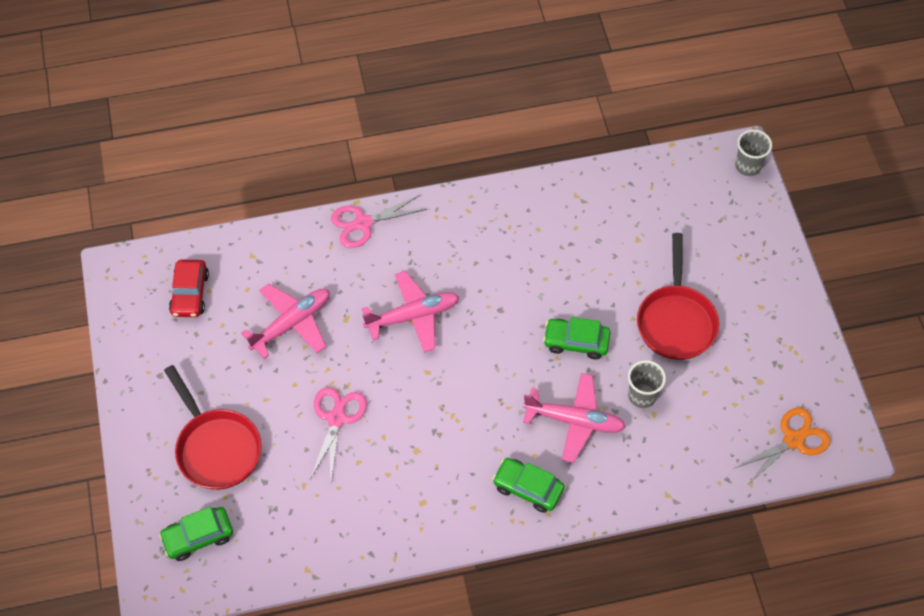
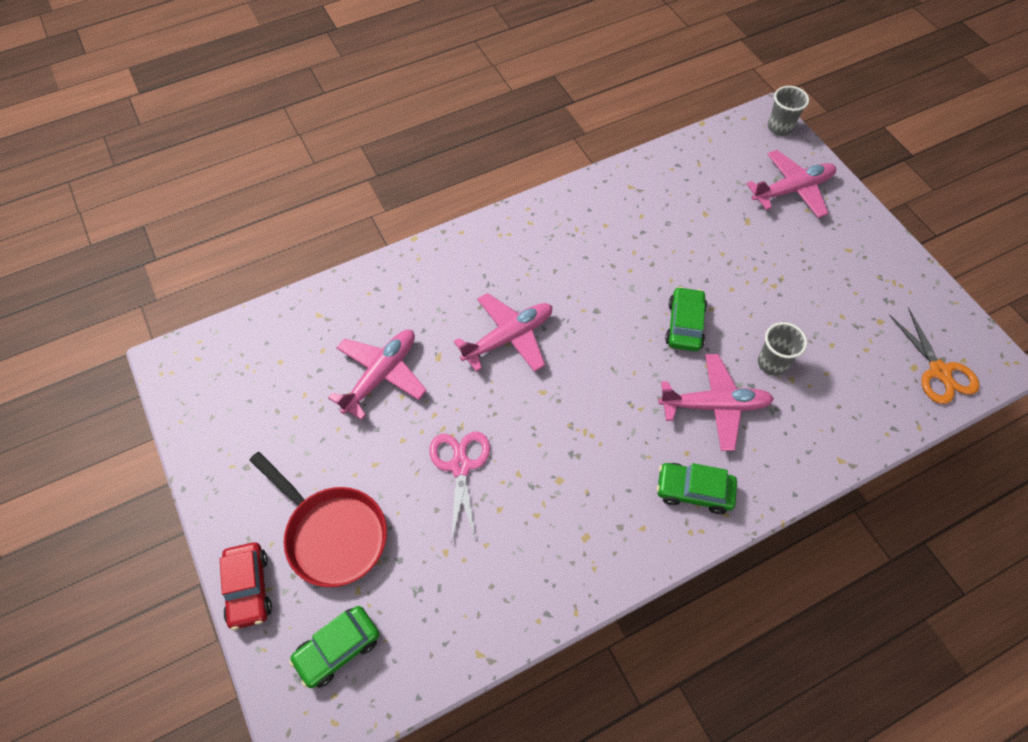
camera: 15 degrees left, 0 degrees up
(190, 293) = (259, 369): red car -> red car (248, 588)
(363, 223) = (427, 257): pink scissors -> none
(576, 342) = (685, 325): green car -> green car turned 105 degrees clockwise
(676, 321) = (774, 282): red pan -> none
(732, 234) = (792, 190): none -> pink plane
(793, 440) = (939, 371): orange scissors -> orange scissors turned 120 degrees clockwise

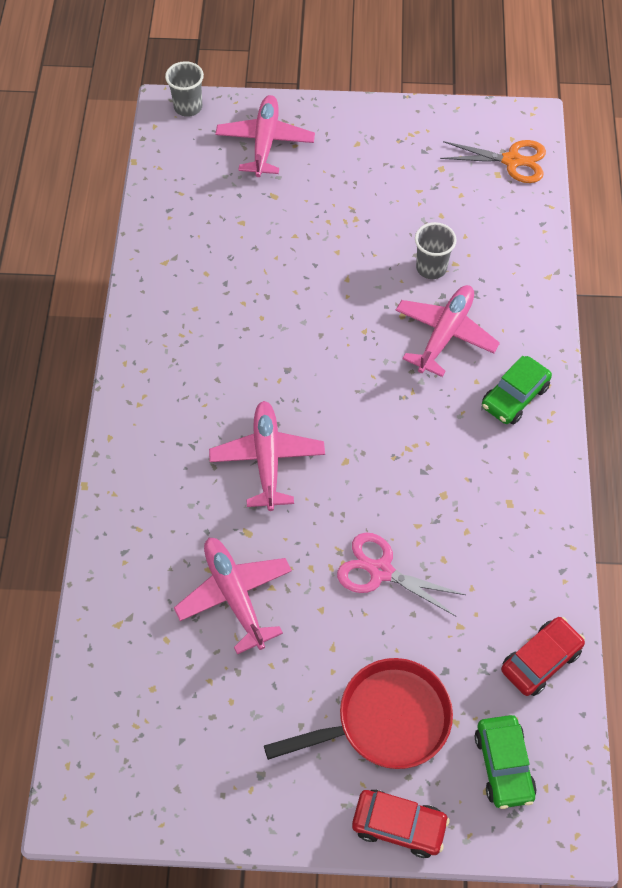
camera: 60 degrees left, 0 degrees up
(450, 635) = (540, 660): none -> red car
(685, 325) = (350, 309): green car -> none

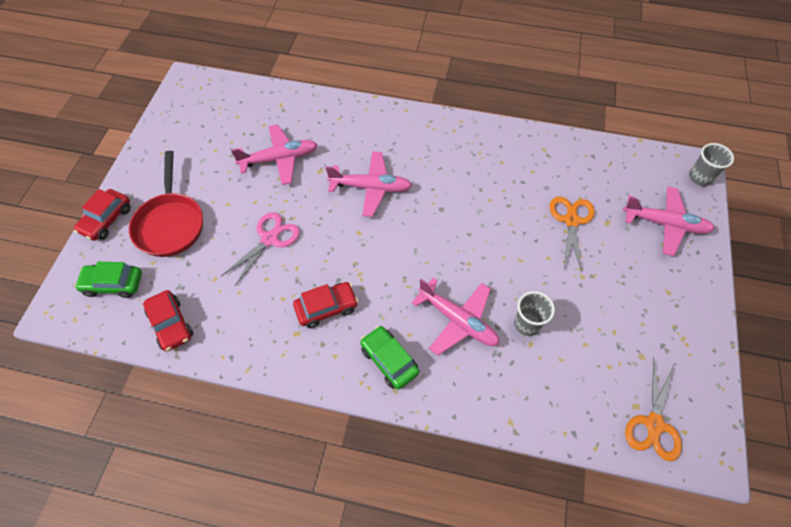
camera: 100 degrees right, 0 degrees up
(278, 230) = (571, 221): none -> orange scissors
(466, 476) = (326, 308): none -> red car

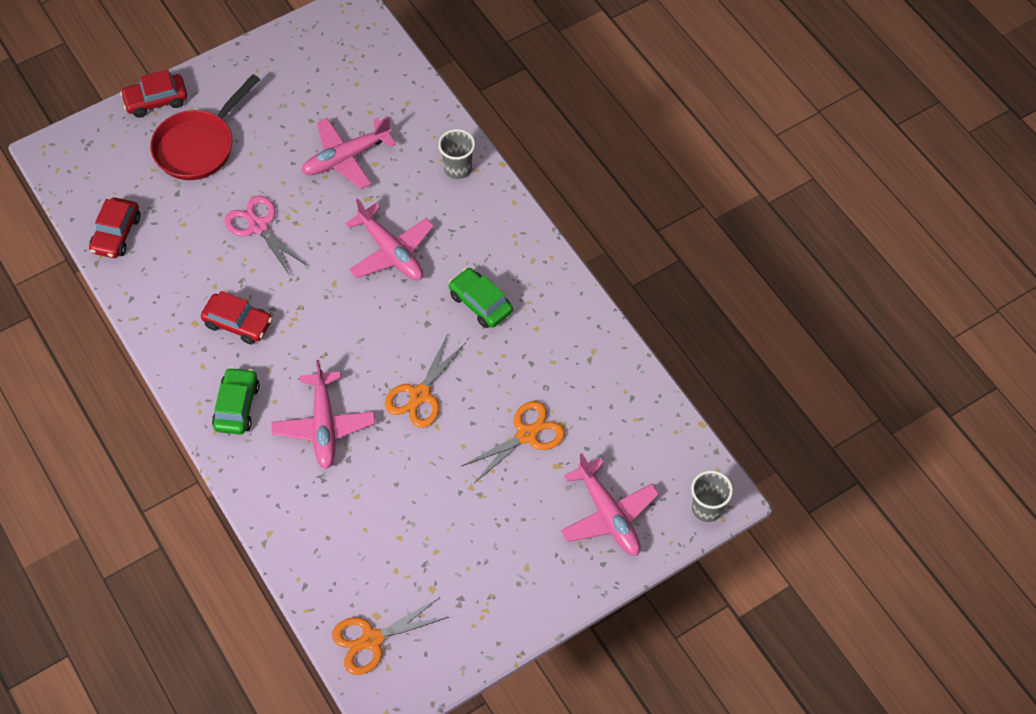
camera: 45 degrees right, 0 degrees up
(113, 284) = (109, 163): green car -> green car (480, 303)
(269, 239) = (258, 226): pink scissors -> pink scissors turned 120 degrees counterclockwise
(279, 159) = (346, 158): pink plane -> pink plane turned 120 degrees clockwise
(489, 251) = (420, 395): none -> orange scissors
(527, 324) = (374, 479): grey cup -> grey cup (458, 168)

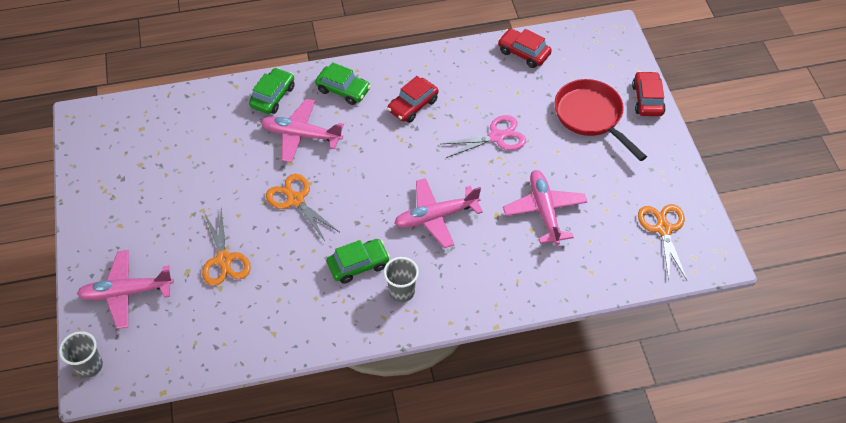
camera: 110 degrees right, 5 degrees down
(272, 482) = (273, 96): none -> green car
(372, 640) = (126, 122): orange scissors -> orange scissors (663, 229)
(458, 168) = (503, 289): grey cup -> grey cup (401, 291)

